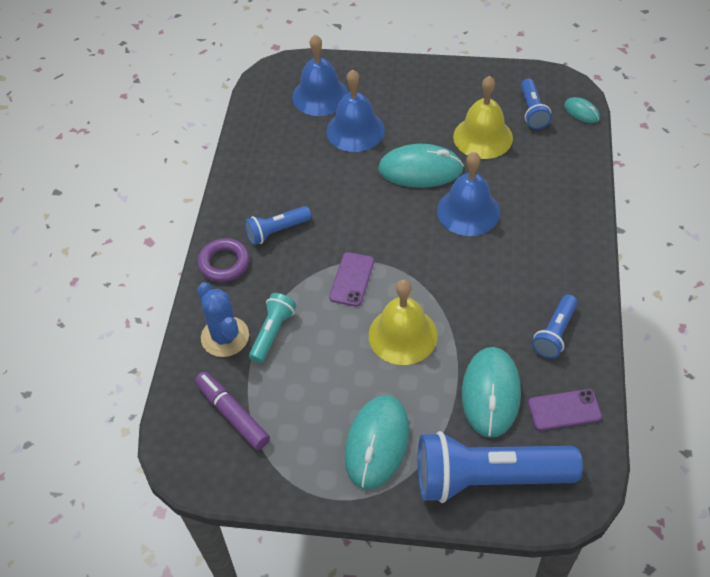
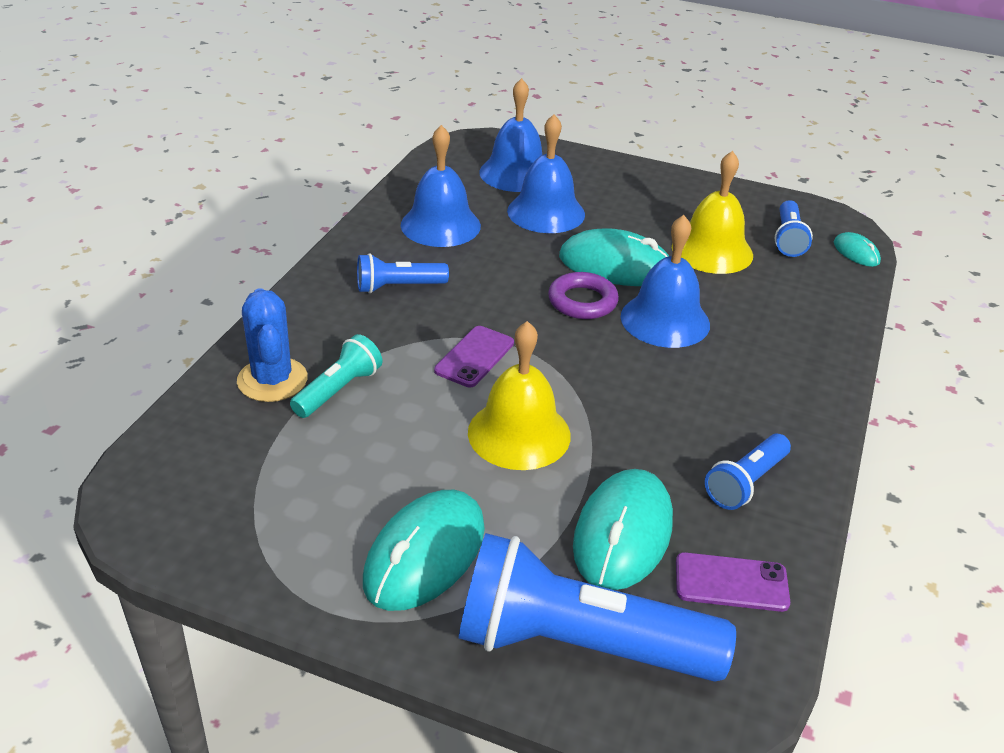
camera: 10 degrees right, 15 degrees down
(224, 263) = (313, 304): purple ring -> purple ring (582, 301)
(232, 414) = (235, 469): purple marker -> none
(284, 163) = (440, 225): none -> blue bell

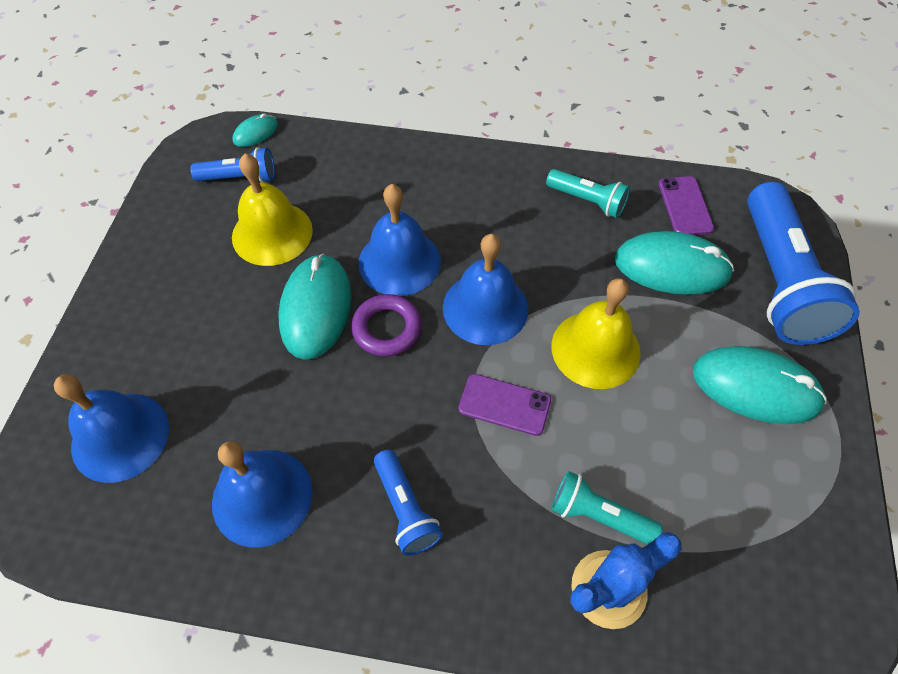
camera: 100 degrees left, 20 degrees up
(546, 212) = (216, 387): blue bell -> blue bell (485, 308)
(746, 483) = (587, 201): blue flashlight -> turquoise flashlight

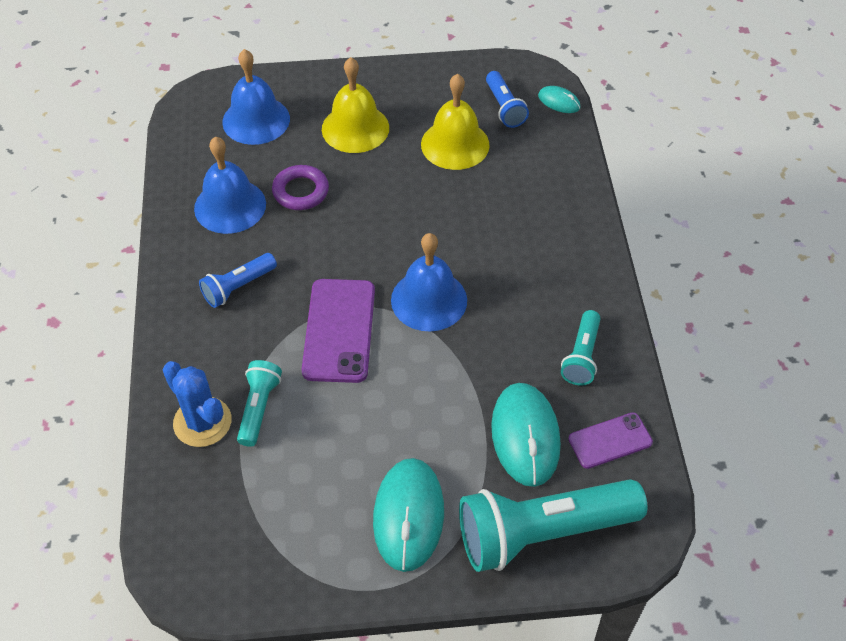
camera: 75 degrees right, 5 degrees down
(316, 308) = (391, 191): turquoise mouse -> none
(387, 328) = (387, 240): purple ring -> purple ring (300, 191)
(399, 261) = (456, 232): blue bell -> none
(504, 404) = (339, 330): purple phone -> purple phone, size x1.67
(595, 349) = (412, 386): yellow bell -> yellow bell (355, 128)
(779, 281) = (543, 533): blue flashlight -> turquoise flashlight

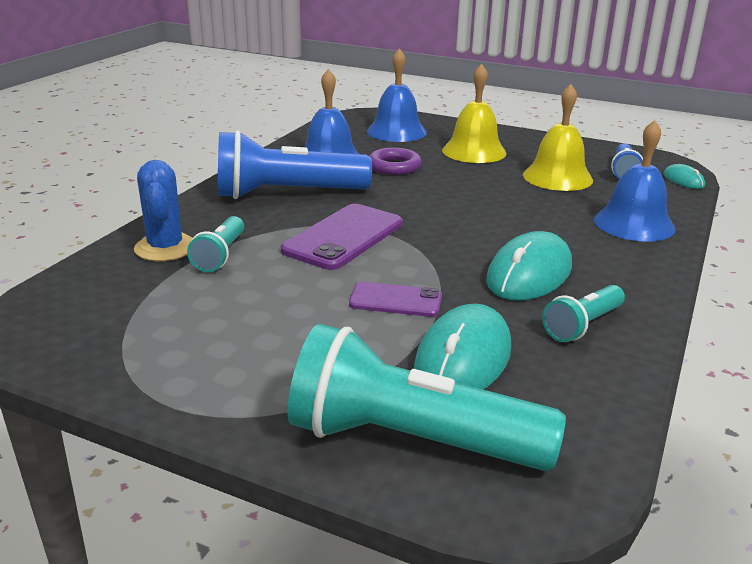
camera: 30 degrees right, 25 degrees down
(238, 287) = (286, 194): blue flashlight -> blue flashlight, size x2.00
(258, 408) = (220, 255): turquoise flashlight -> turquoise flashlight turned 150 degrees clockwise
(408, 516) = (273, 368): turquoise mouse -> turquoise mouse (529, 273)
(429, 300) = (447, 245): blue bell -> blue bell (634, 224)
(610, 440) = (566, 397): purple phone -> purple phone (395, 300)

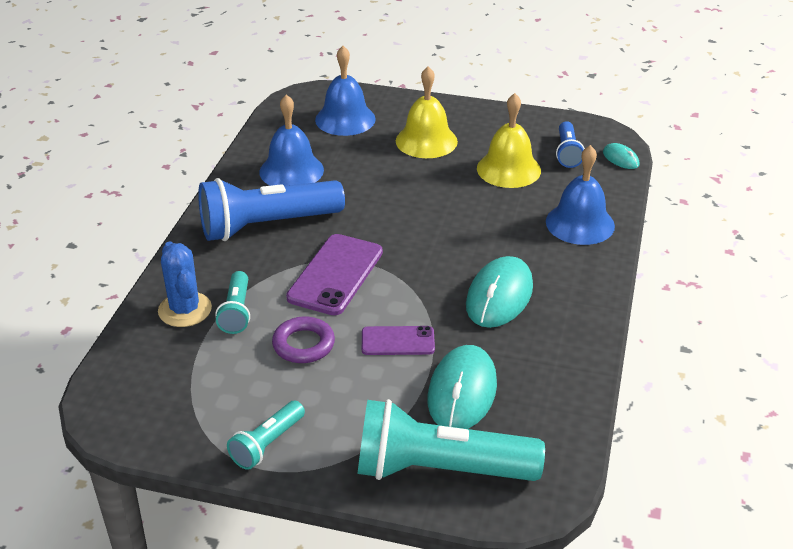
camera: 10 degrees left, 10 degrees up
(394, 166) = (356, 173): purple ring -> purple ring (303, 344)
(583, 325) = (547, 346): turquoise flashlight -> turquoise flashlight (267, 444)

